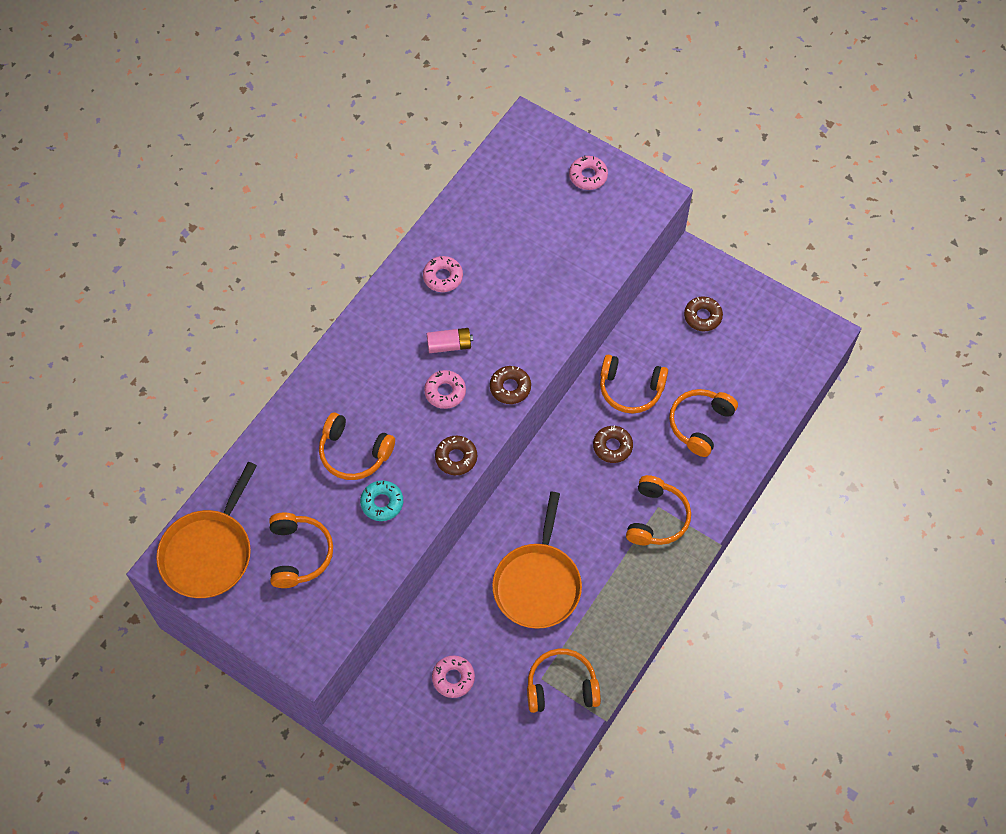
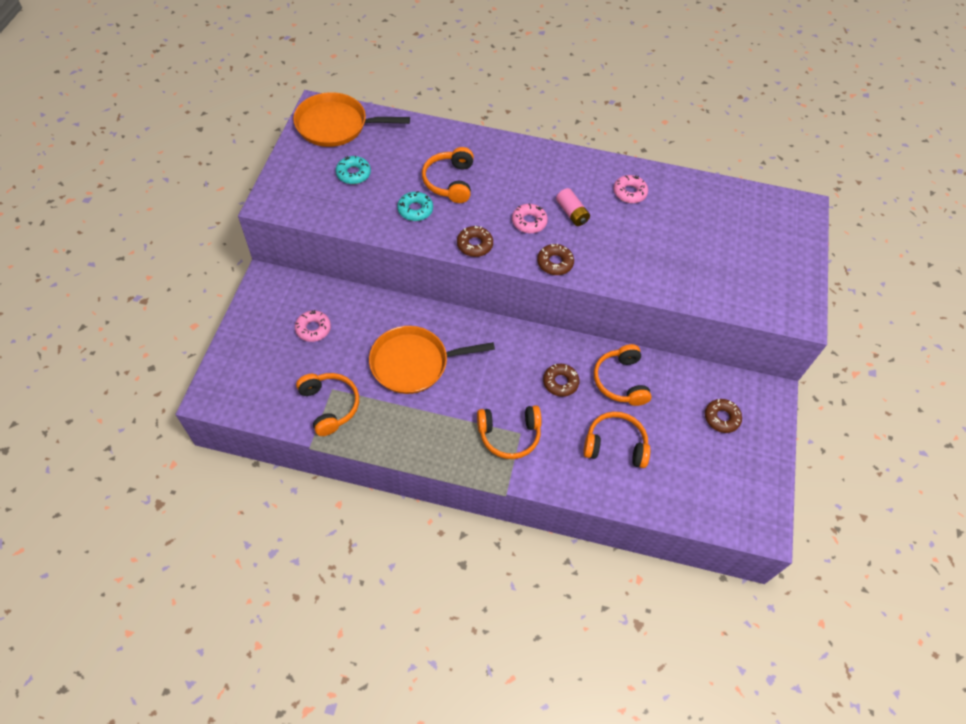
camera: 65 degrees right, 5 degrees down
(299, 554) = (353, 174): orange headphones -> turquoise donut
(588, 176) = (785, 262): pink donut -> none

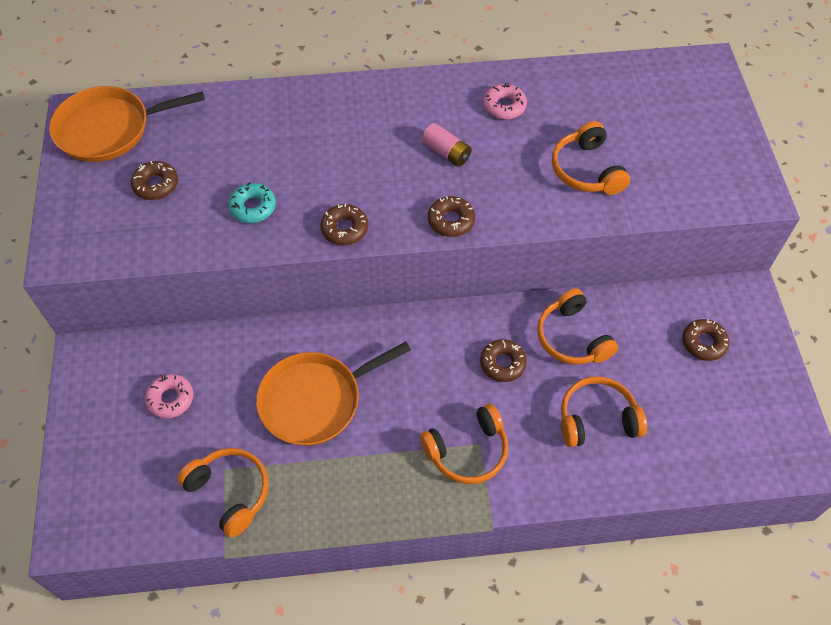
camera: 15 degrees left, 0 degrees up
(353, 174) = (156, 185): turquoise donut -> brown donut
(450, 182) = (282, 158): orange headphones -> orange headphones (586, 170)
(529, 222) = (399, 179): pink donut -> none

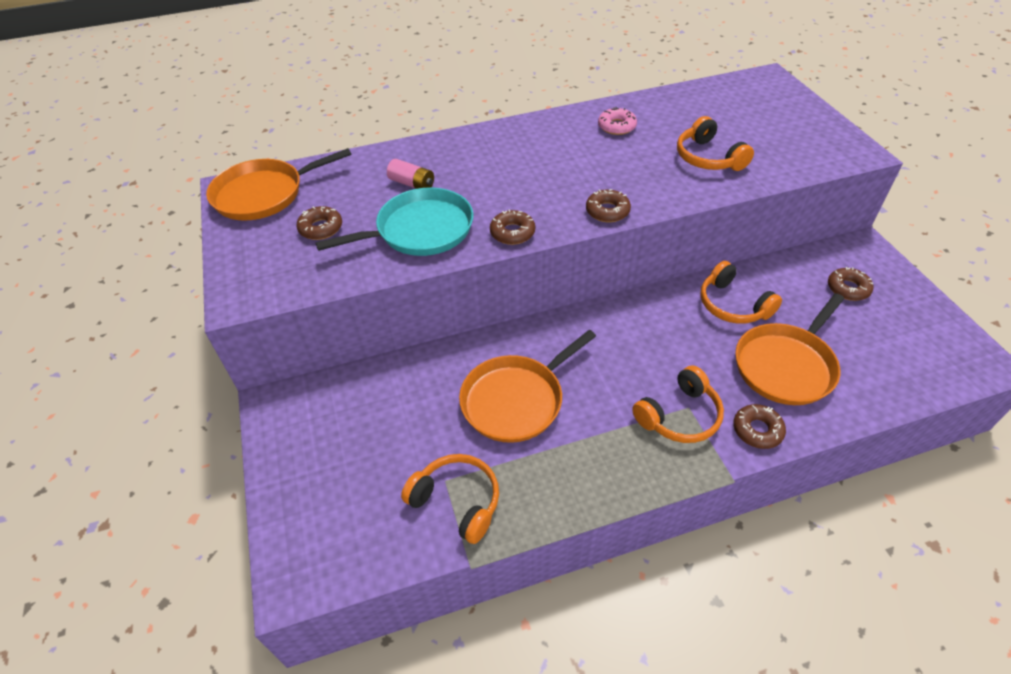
camera: 10 degrees left, 10 degrees down
(170, 399) = (371, 426): pink donut -> none
(253, 207) = (420, 230): turquoise donut -> turquoise pan
(446, 152) = (581, 164): pink battery -> pink battery (412, 184)
(502, 363) = (680, 336): brown donut -> brown donut (757, 430)
(597, 419) = (786, 365): orange headphones -> orange pan

